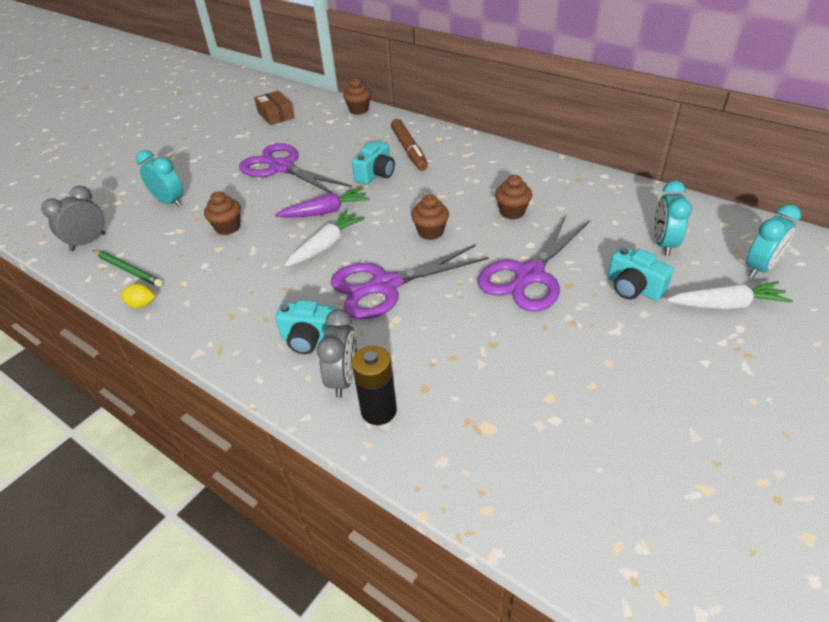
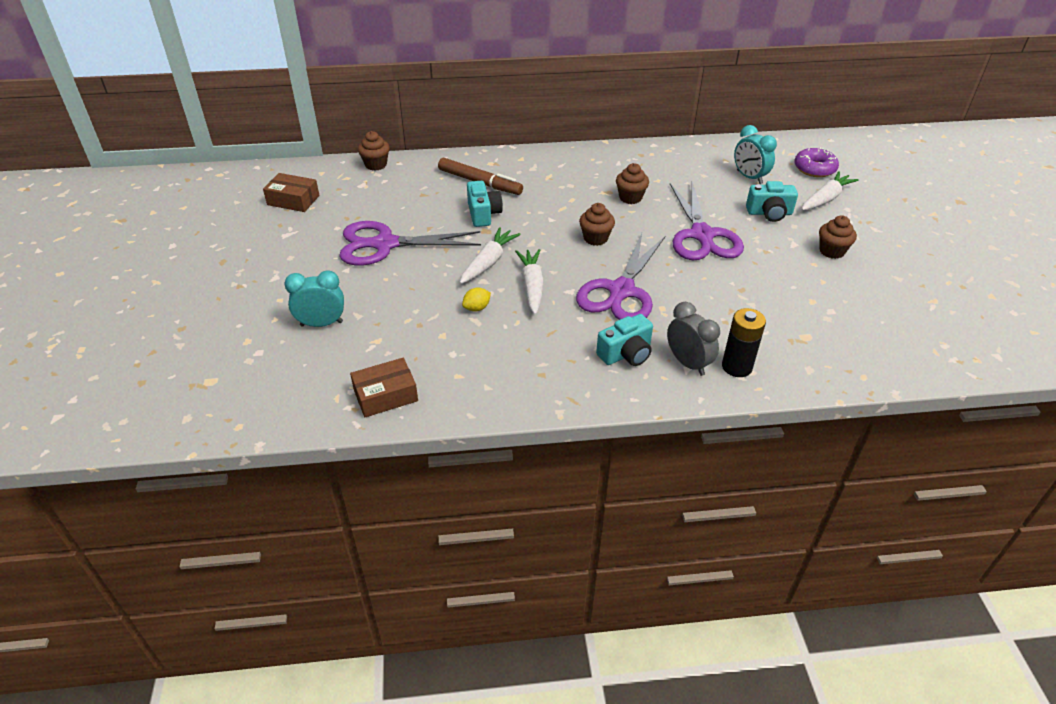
camera: 45 degrees left, 0 degrees up
(88, 242) = (296, 398): grey clock -> none
(128, 270) = (385, 395): green pencil -> brown box
(142, 304) = (450, 411): yellow lemon -> yellow lemon (477, 308)
(228, 227) = (421, 315): brown cupcake -> brown cupcake (832, 251)
(325, 212) = (488, 262): purple carrot -> white carrot
(759, 268) = (814, 168): turquoise clock -> purple donut

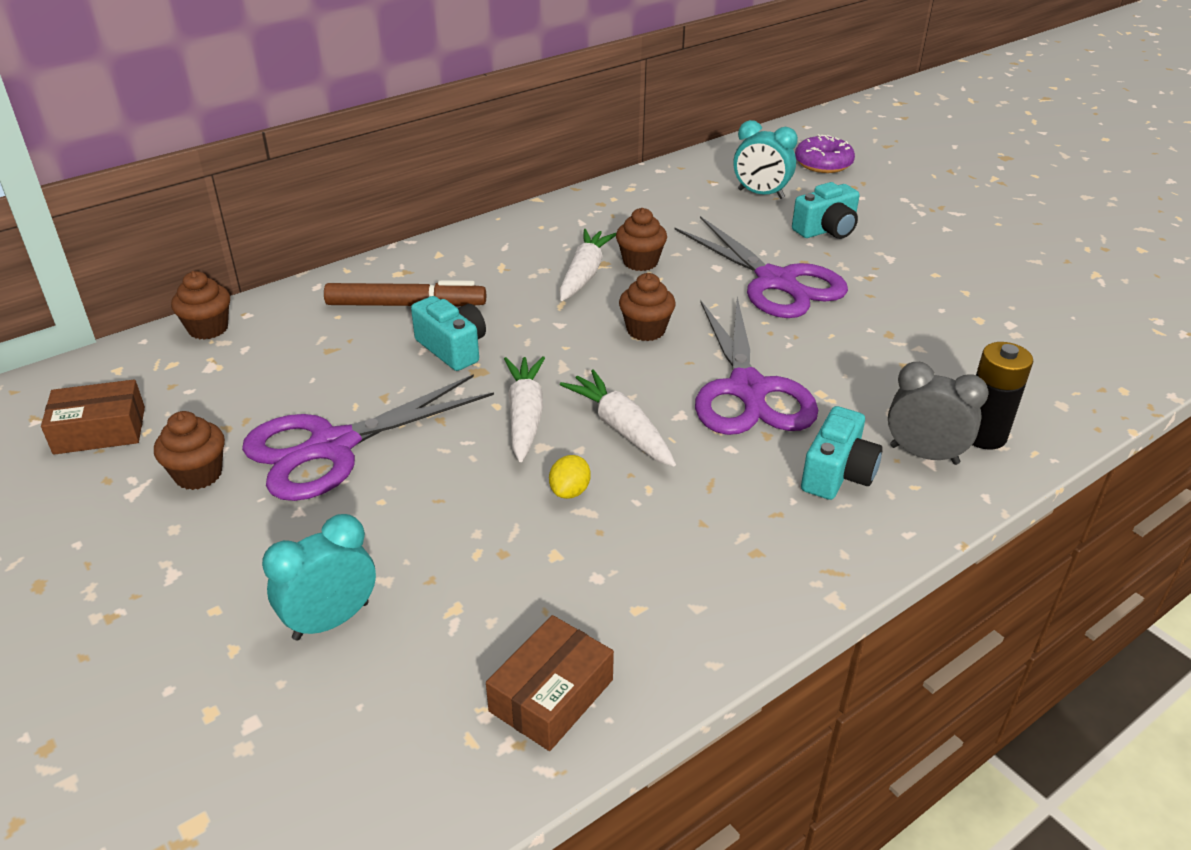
camera: 30 degrees left, 5 degrees down
(825, 199) = (870, 194): white carrot -> white carrot (584, 274)
(832, 251) = (938, 253): brown cupcake -> brown cupcake (198, 474)

